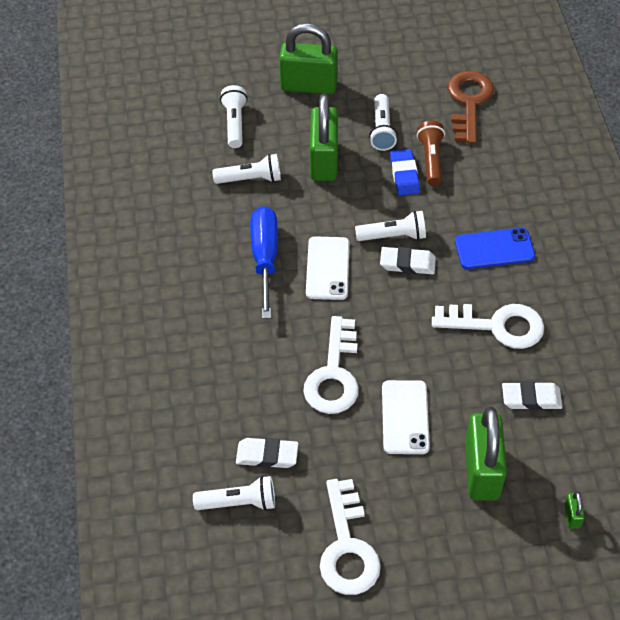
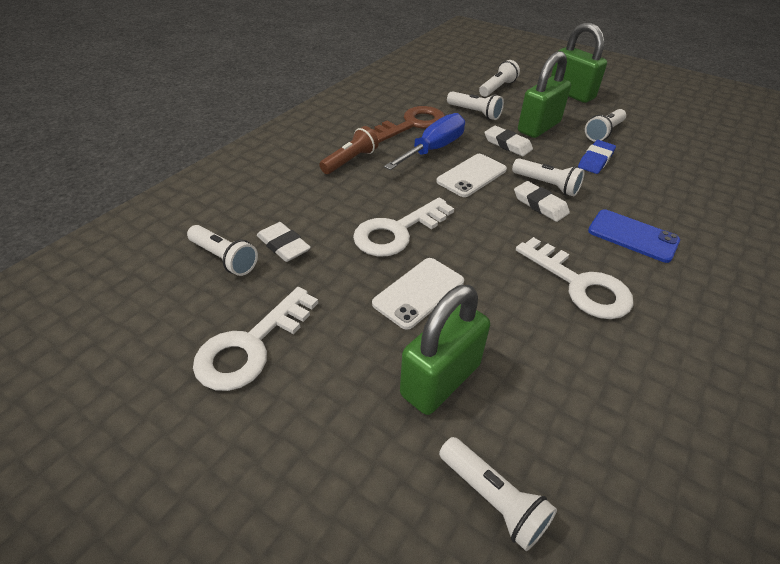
camera: 40 degrees right, 10 degrees down
(431, 159) = (629, 162): brown flashlight -> brown flashlight (350, 161)
(469, 102) = (698, 149): brown key -> brown key (413, 124)
(531, 398) = (558, 358): white eraser -> white eraser (507, 144)
(572, 516) = (493, 499): green padlock -> white flashlight

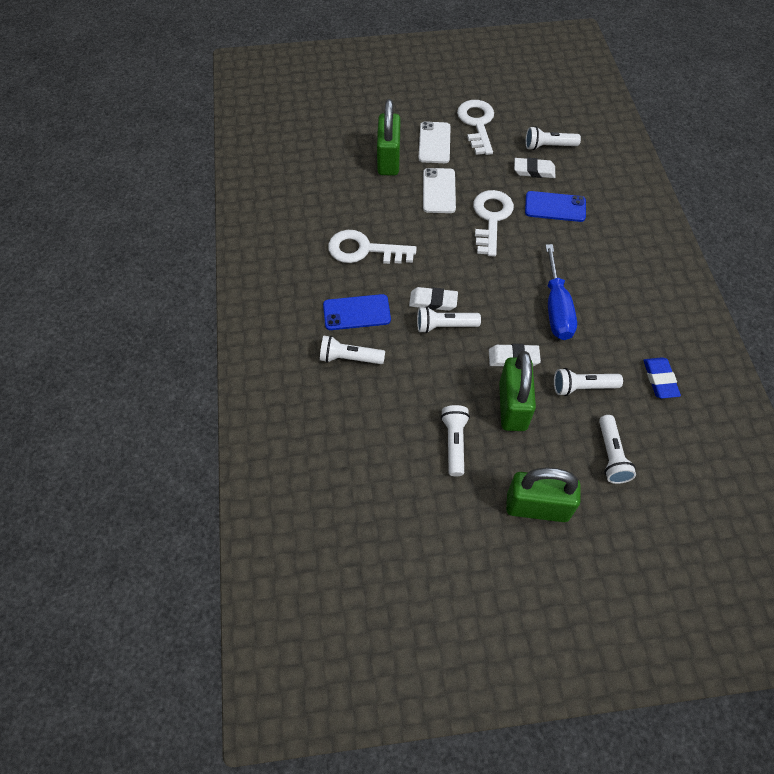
camera: 140 degrees right, 15 degrees up
(321, 204) = (555, 207): none -> blue phone
(350, 161) = (591, 253): brown flashlight -> none
(413, 124) = (606, 329): brown key -> none
(471, 175) = (501, 298): white phone -> white phone (434, 143)
(493, 499) = (334, 136): white flashlight -> white flashlight (349, 358)
(595, 160) = (432, 388): blue eraser -> blue eraser (660, 380)

